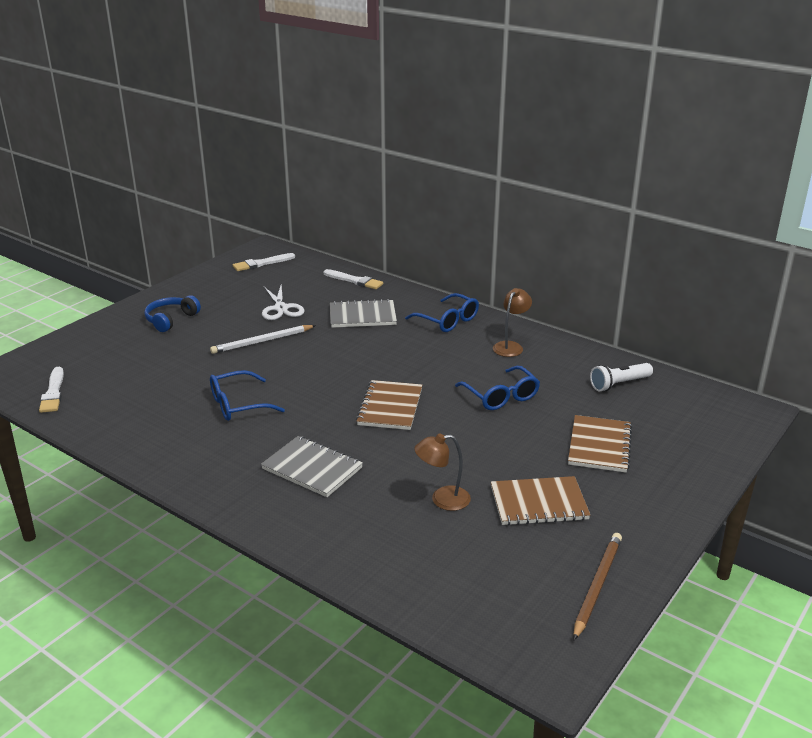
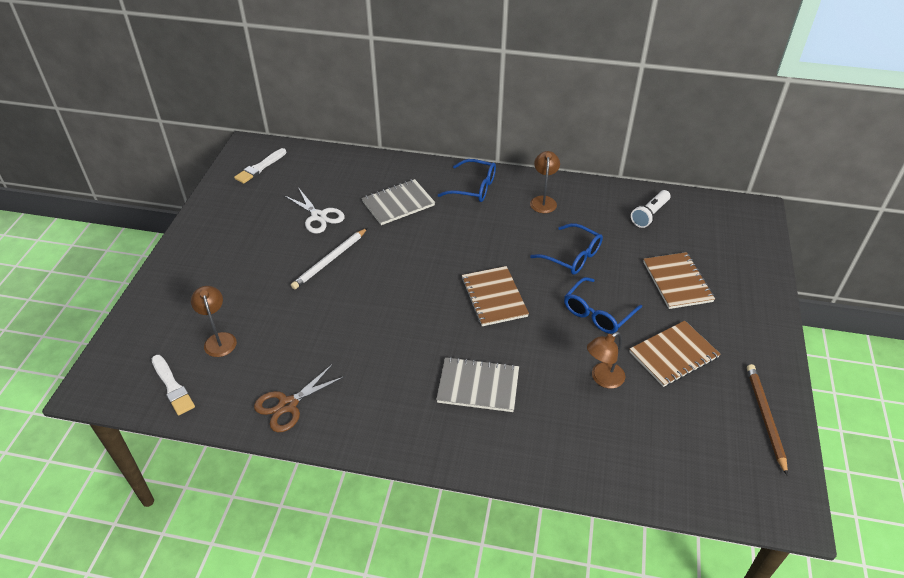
camera: 25 degrees left, 15 degrees up
(118, 371) = (219, 339): none -> brown lamp
(132, 432) = (288, 405): none -> brown scissors
(171, 320) = (222, 261): blue headphones -> none
(239, 404) = (363, 339): blue glasses -> blue glasses (598, 313)
(354, 281) = (362, 165): white brush -> none

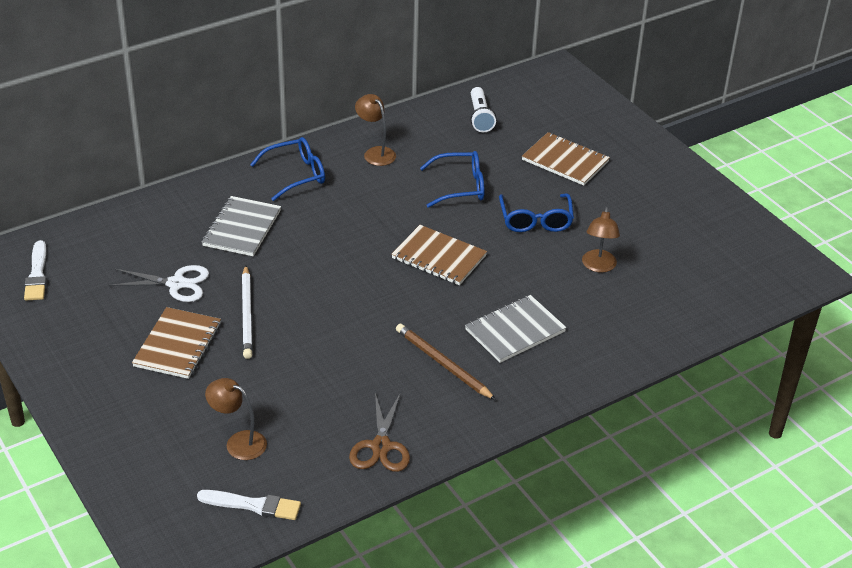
camera: 45 degrees left, 5 degrees down
(673, 355) = (626, 218): brown notebook -> brown notebook (178, 345)
(765, 417) = (732, 223): brown pencil -> brown pencil (443, 364)

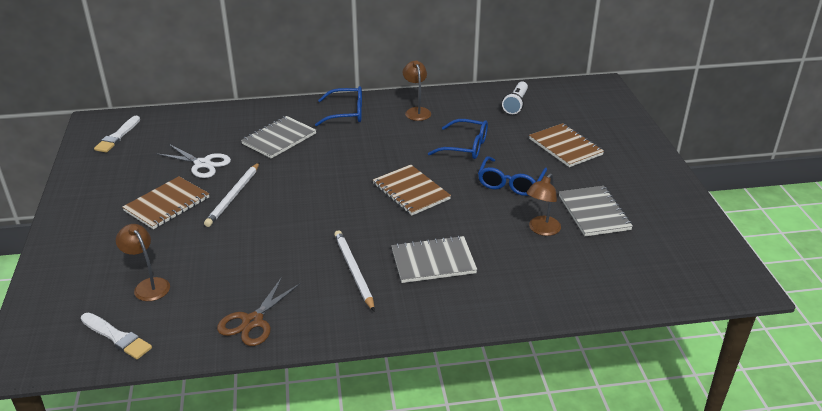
camera: 25 degrees right, 5 degrees down
(443, 364) = (353, 271): brown pencil -> white pencil
(637, 233) = (594, 212): none -> grey notebook

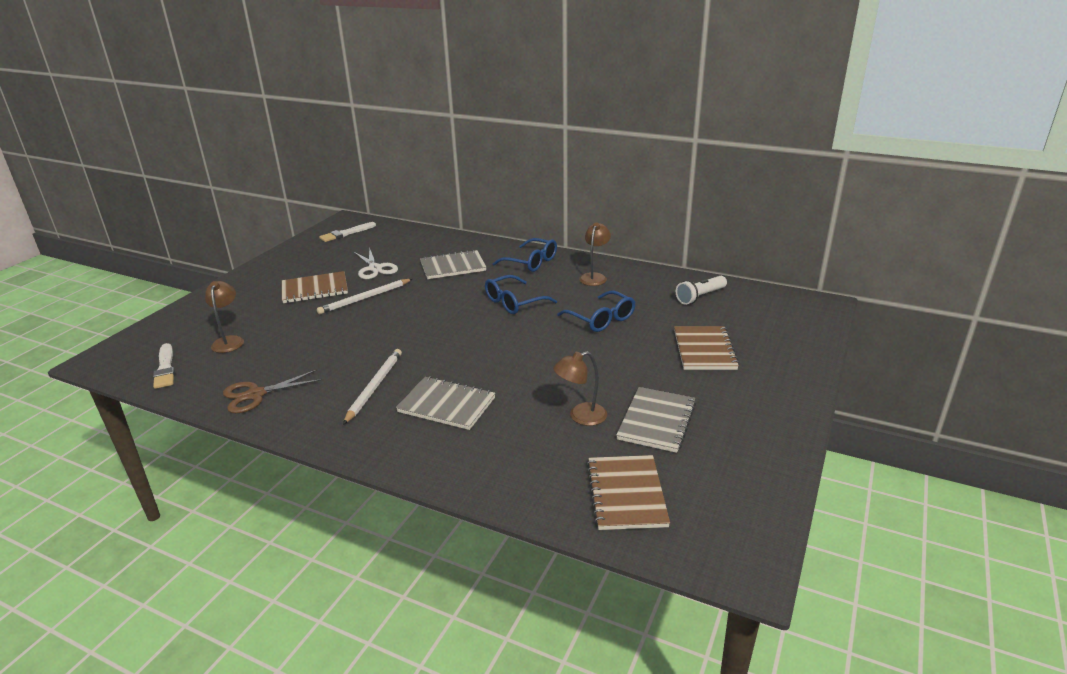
camera: 35 degrees right, 5 degrees down
(411, 191) = (503, 340): brown notebook -> brown notebook (626, 494)
(510, 183) = (604, 364): blue glasses -> blue glasses (514, 302)

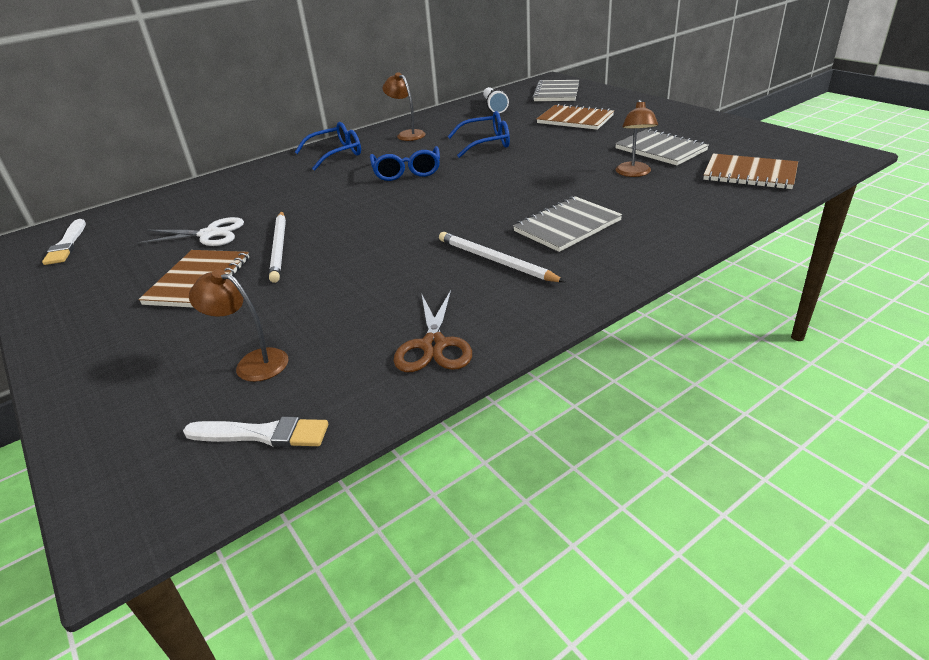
camera: 60 degrees left, 5 degrees up
(453, 266) = (282, 190): grey notebook -> grey notebook (556, 93)

